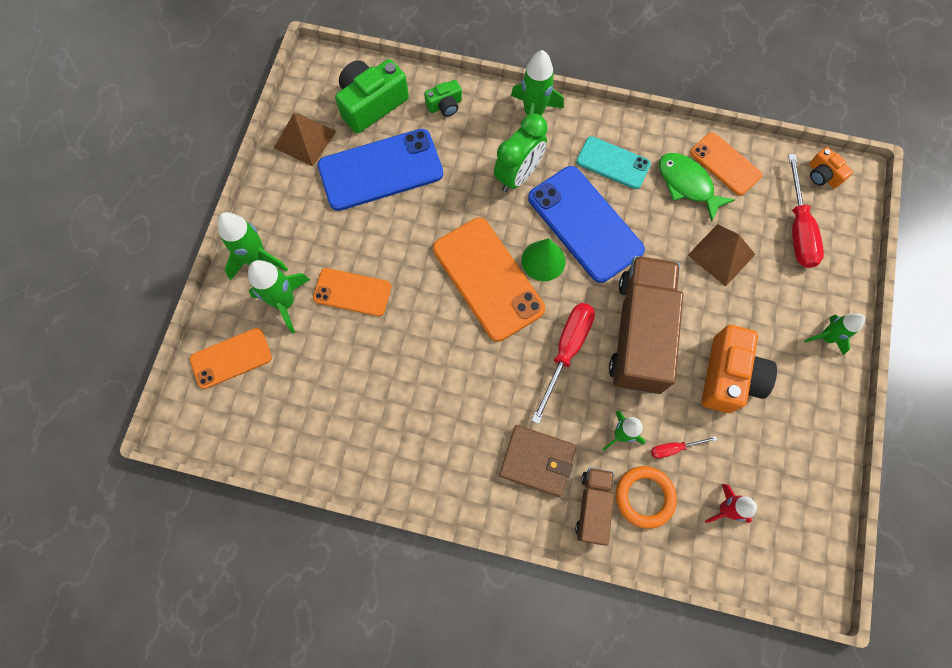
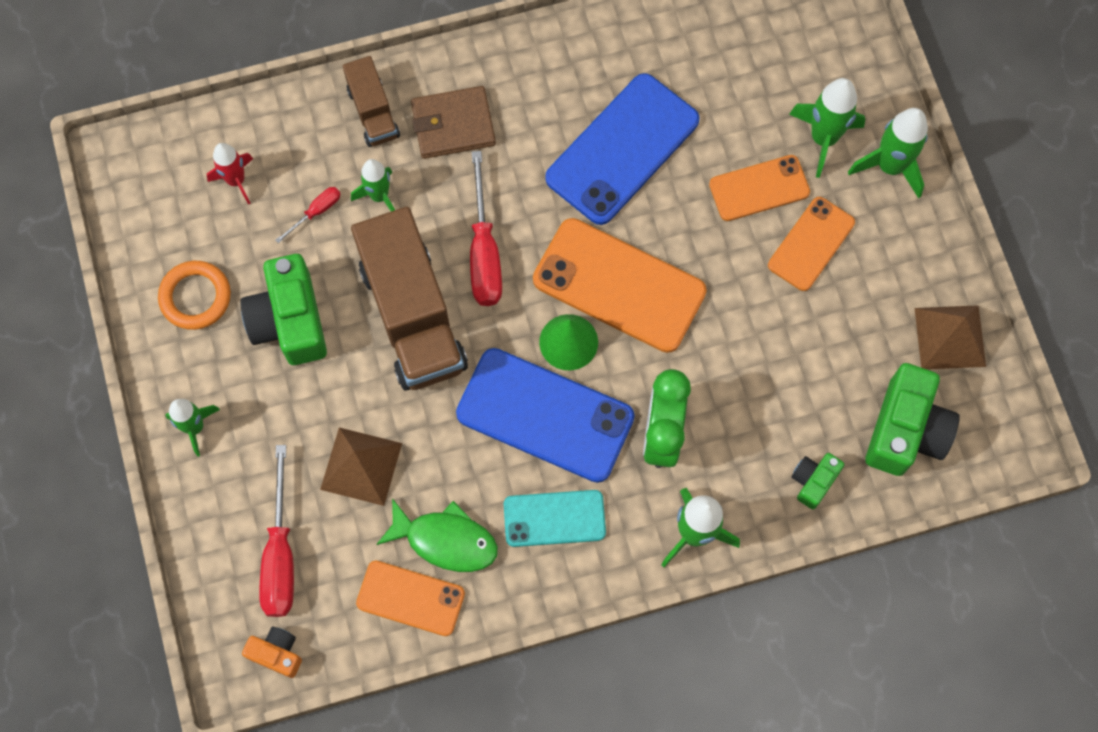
camera: 150 degrees right, 0 degrees up
(231, 358) = (834, 54): orange phone -> orange phone (811, 244)
(381, 170) = (830, 348): blue phone -> blue phone (622, 149)
(644, 497) = (325, 149): orange ring -> orange ring (195, 297)
(729, 376) = (289, 321): orange camera -> green camera
(798, 228) = (280, 555): red screwdriver -> red screwdriver turned 150 degrees counterclockwise

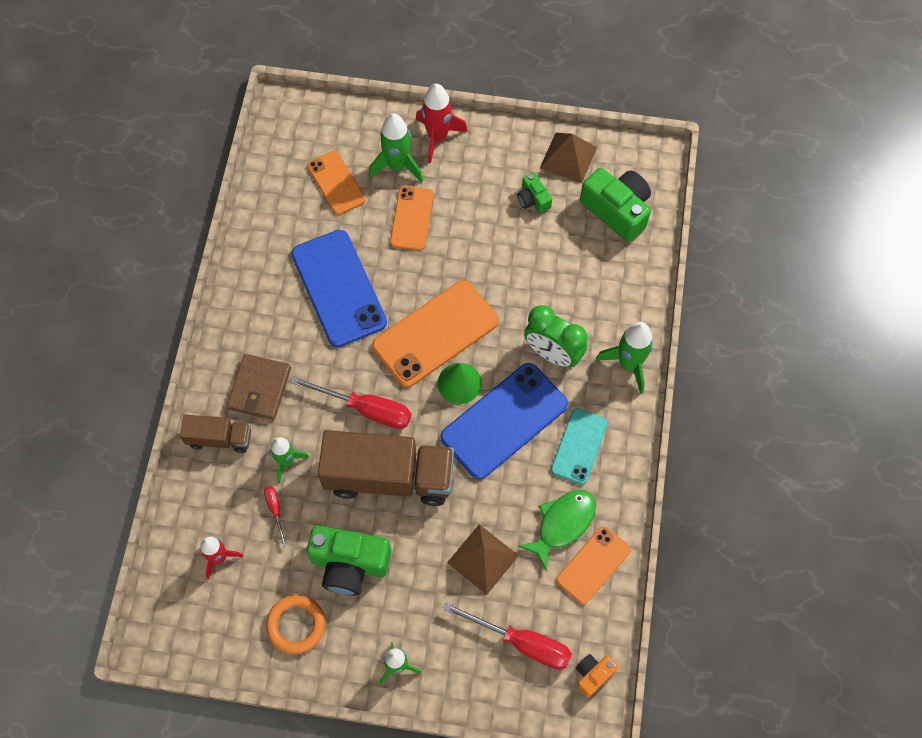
camera: 65 degrees left, 5 degrees down
(811, 244) = (466, 206): orange phone -> orange phone (336, 183)
(813, 481) = (626, 278): green camera -> green camera (533, 199)
(890, 166) = (437, 137): green rocket -> red rocket

